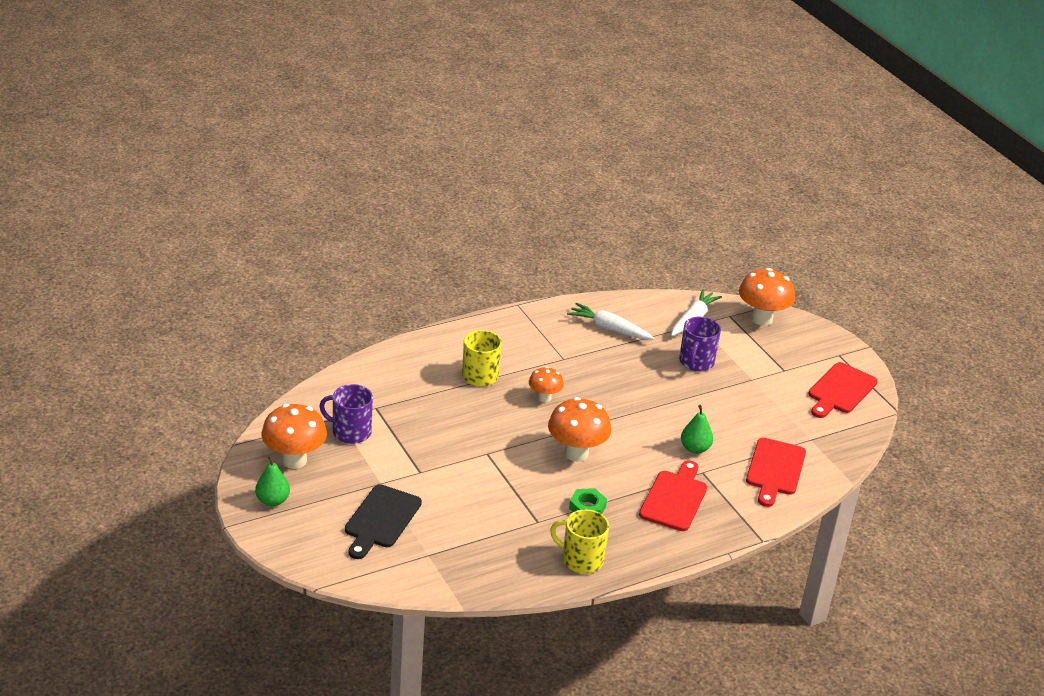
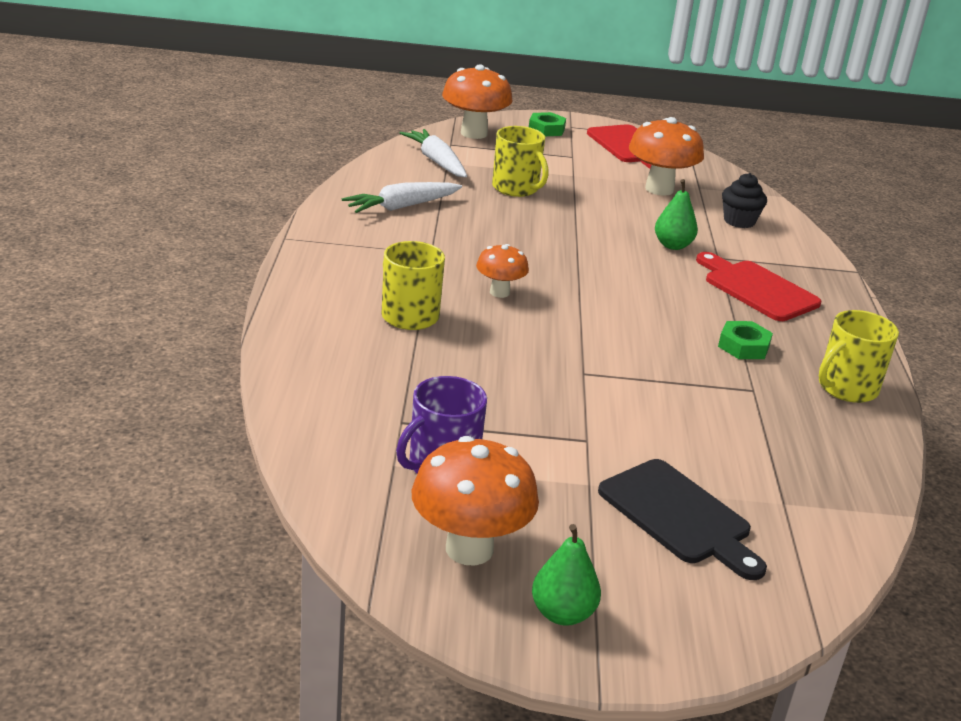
camera: 60 degrees left, 5 degrees down
(576, 453) = (630, 314): orange mushroom -> orange mushroom (659, 189)
(696, 362) = (516, 188): purple mug -> yellow mug
(775, 470) = (739, 221): red cutting board -> black cupcake
(816, 346) = (546, 129): none -> green nut

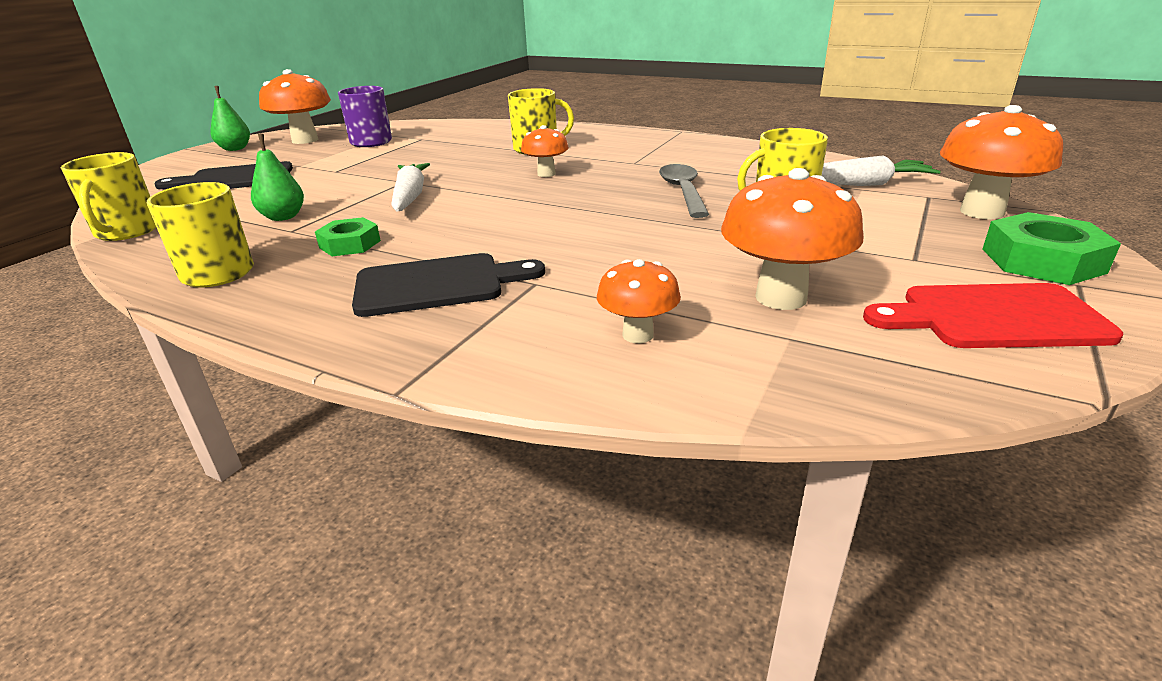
camera: 120 degrees right, 0 degrees up
(401, 207) = (734, 162): white carrot -> white carrot (410, 196)
(503, 224) = (683, 191): none -> grey spoon
(546, 129) = (1042, 261): green nut -> green nut, size x1.54
(672, 245) = (585, 262): green pear -> green pear (283, 217)
(739, 221) = (638, 335): black cupcake -> orange mushroom
(757, 289) = (437, 284): red cutting board -> black cutting board
(861, 498) = (127, 231): none -> yellow mug

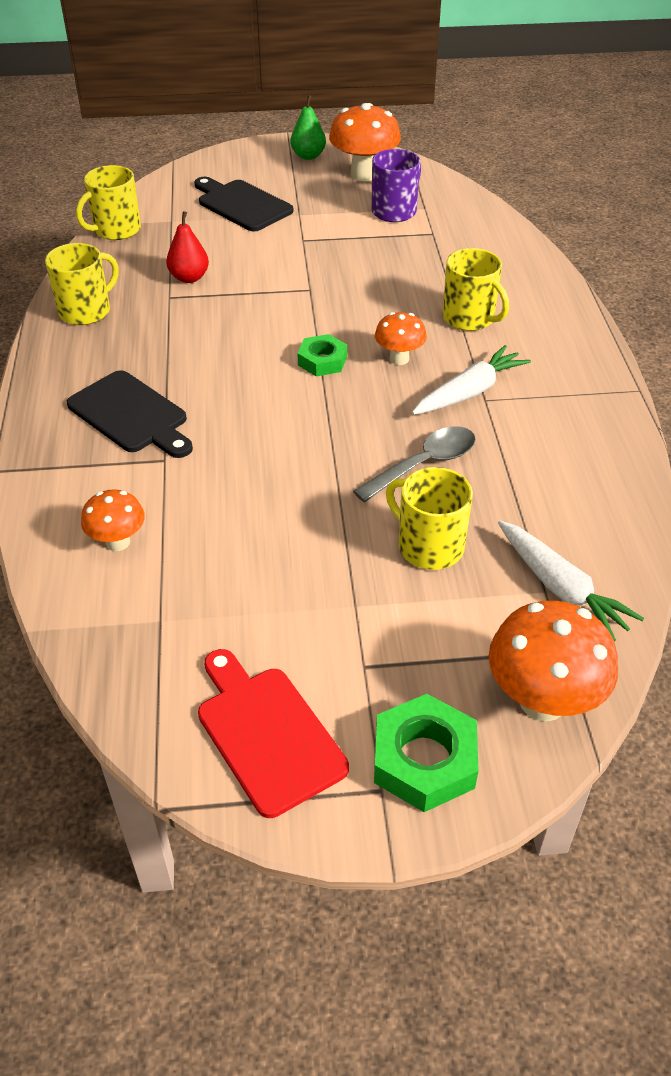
camera: 55 degrees right, 15 degrees up
(283, 217) = (189, 278): green pear -> red pear
(350, 244) = (166, 338): green nut -> green nut (322, 361)
(410, 196) = (278, 312): white carrot -> white carrot (470, 392)
(781, 297) = (223, 598): orange mushroom -> none

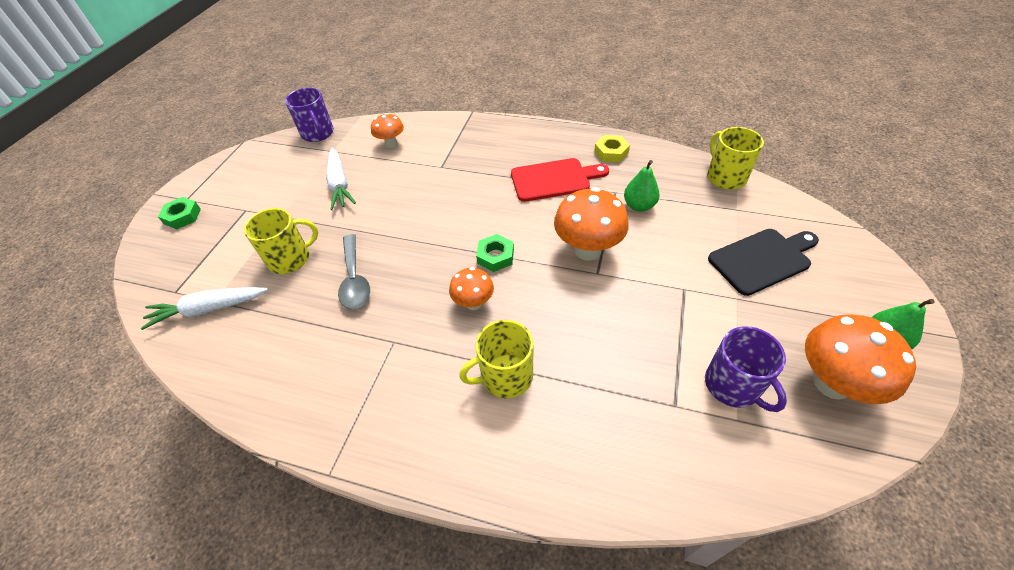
camera: 115 degrees right, 5 degrees up
(86, 311) = (611, 152): yellow mug -> yellow nut
(107, 673) = (318, 133): none -> purple mug
(131, 415) = (489, 159): black cutting board -> none
(189, 278) = (639, 206): red pear -> green pear
(267, 734) = (245, 172): red cutting board -> red cutting board (554, 179)
(424, 760) = (182, 216): green nut -> green nut, size x0.65
(470, 392) = (408, 335): white carrot -> white carrot (339, 184)
(542, 701) = (161, 270): orange mushroom -> orange mushroom (587, 250)

